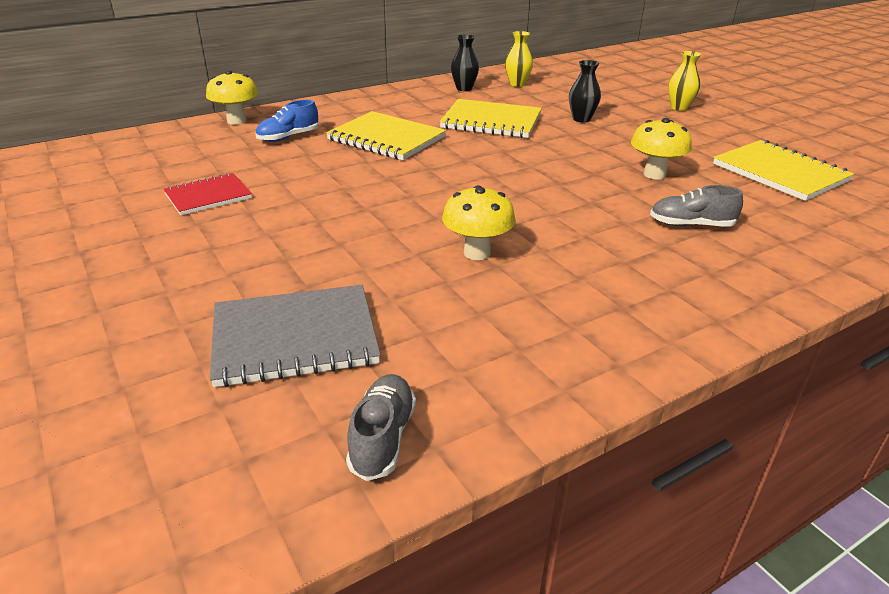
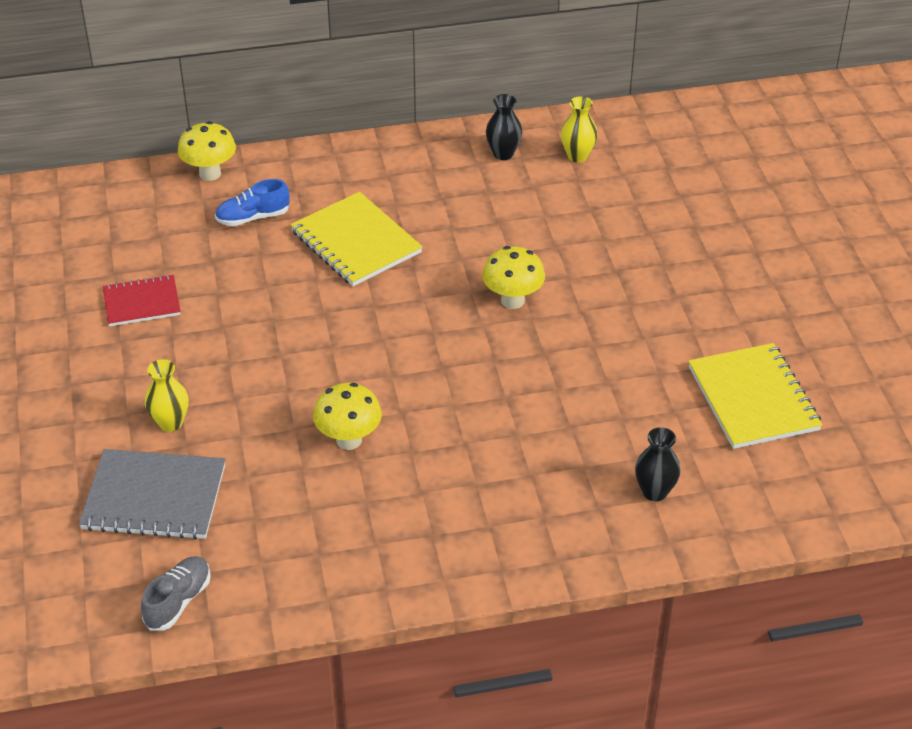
camera: 20 degrees right, 10 degrees up
(491, 121) = (492, 233): yellow notebook -> none
(581, 119) = (604, 250): black vase -> black vase (654, 491)
(654, 174) = (607, 369): yellow mushroom -> yellow mushroom (512, 300)
(679, 107) = (747, 250): yellow vase -> yellow vase (170, 423)
(691, 225) = (580, 453): grey shoe -> none

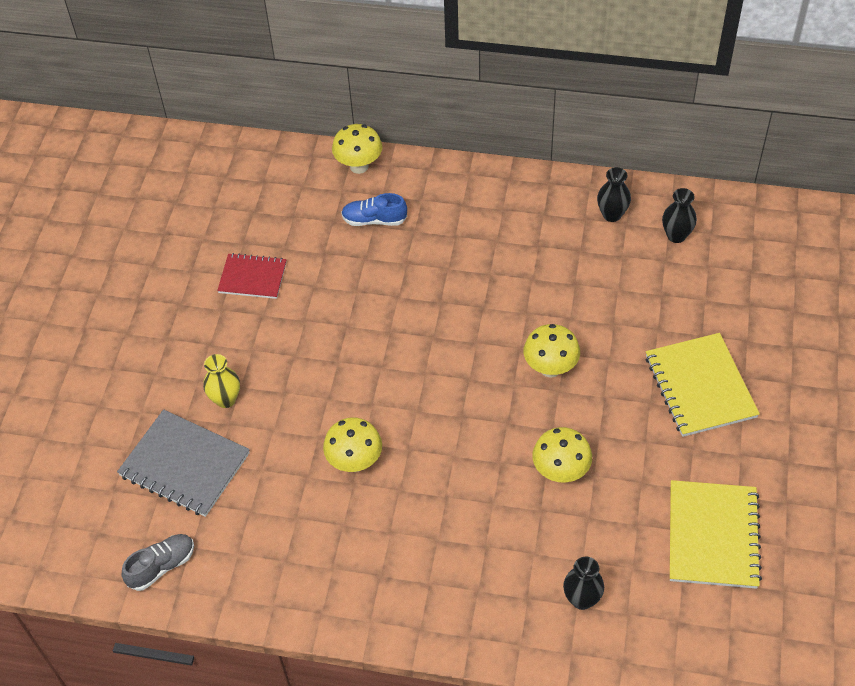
camera: 25 degrees right, 10 degrees up
(356, 242) = (446, 269): yellow notebook -> yellow notebook (700, 386)
(572, 387) = (560, 472): none -> yellow mushroom
(577, 156) = (676, 235): yellow vase -> black vase

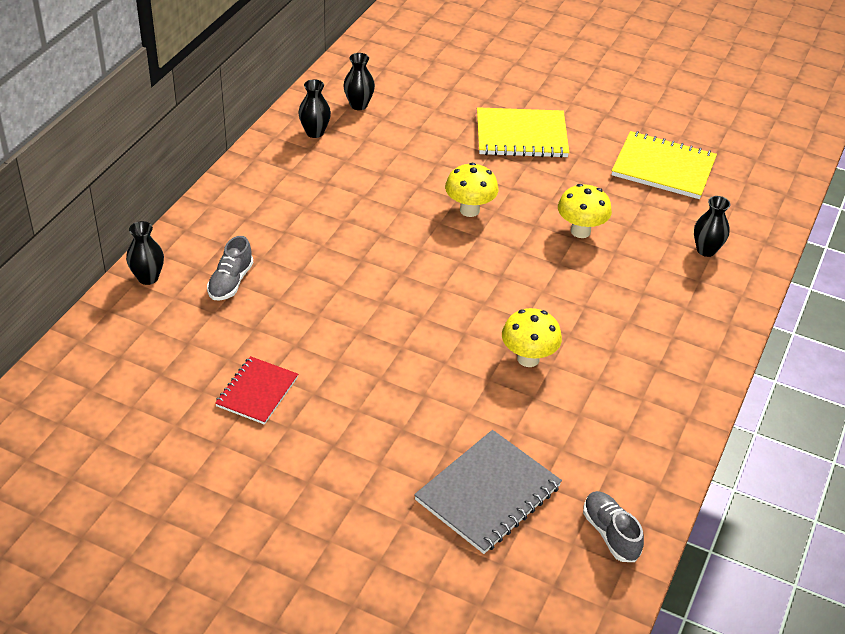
camera: 80 degrees left, 10 degrees down
(226, 399) = (415, 444): yellow vase -> none
(359, 166) = (148, 277): yellow mushroom -> black vase
(374, 220) = (230, 282): blue shoe -> grey shoe

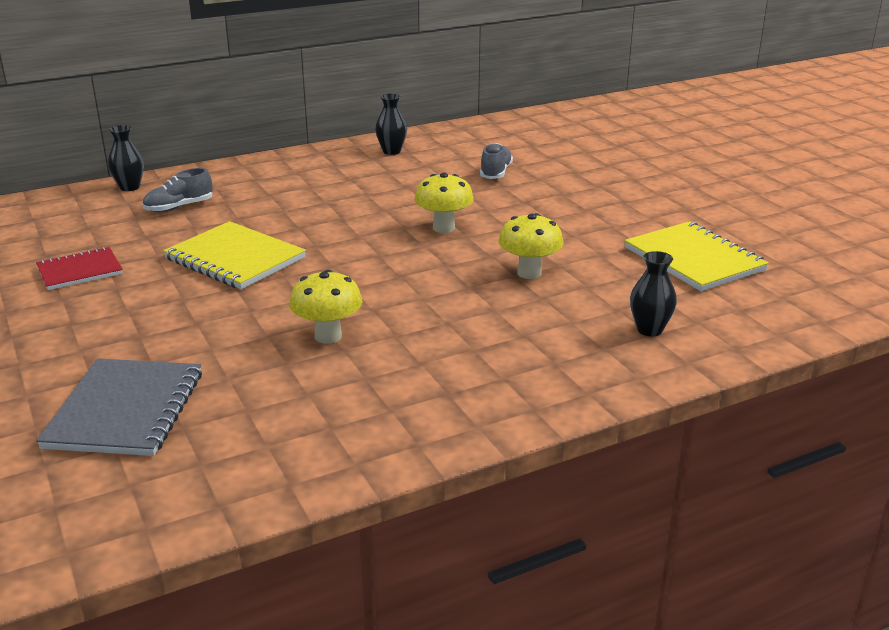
camera: 40 degrees right, 15 degrees down
(358, 105) = (454, 146): black vase -> none
(488, 493) = (125, 410): grey notebook -> grey notebook turned 75 degrees counterclockwise
(521, 135) = (573, 199): yellow notebook -> yellow notebook (235, 258)
(610, 533) = (177, 496): grey shoe -> grey shoe (495, 173)

